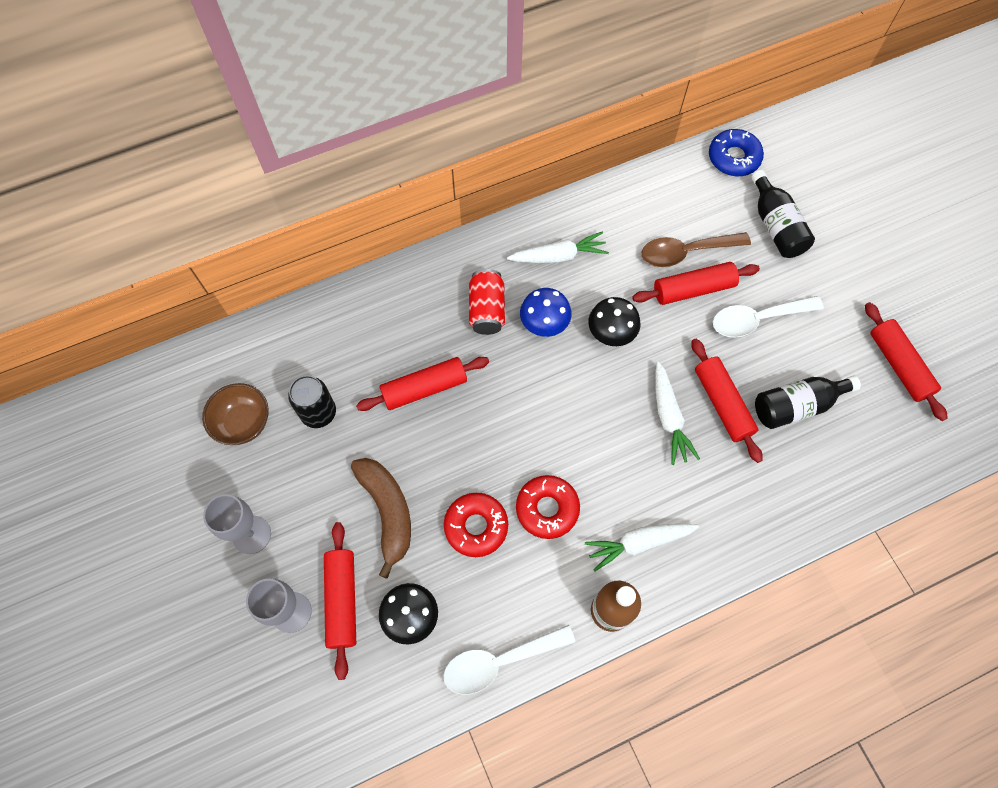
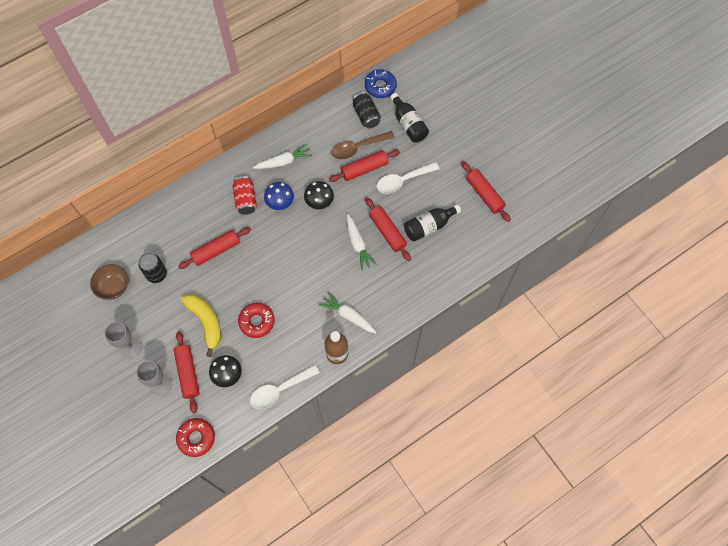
camera: 10 degrees left, 0 degrees up
(387, 512) = (205, 322): brown banana -> yellow banana
(547, 509) = (295, 305): red donut -> red donut (196, 438)
(638, 543) = (348, 315): white carrot -> white carrot turned 60 degrees clockwise
(705, 201) = (366, 116): none -> black can

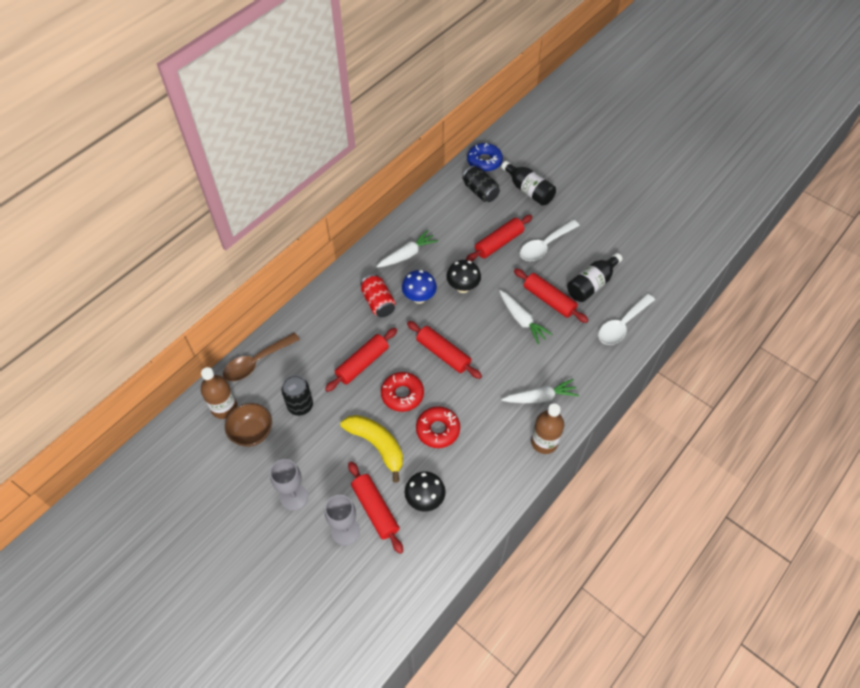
camera: 15 degrees left, 10 degrees down
(98, 261) = (224, 408): none -> brown bottle
(196, 438) = (411, 584): red donut -> red donut (402, 394)
(279, 390) = (493, 500): white spoon -> white spoon (622, 325)
(348, 315) = (540, 397): white carrot -> white carrot turned 150 degrees clockwise
(358, 148) = (483, 224): brown spoon -> brown spoon (256, 362)
(484, 194) = (636, 240): red rolling pin -> red rolling pin (443, 354)

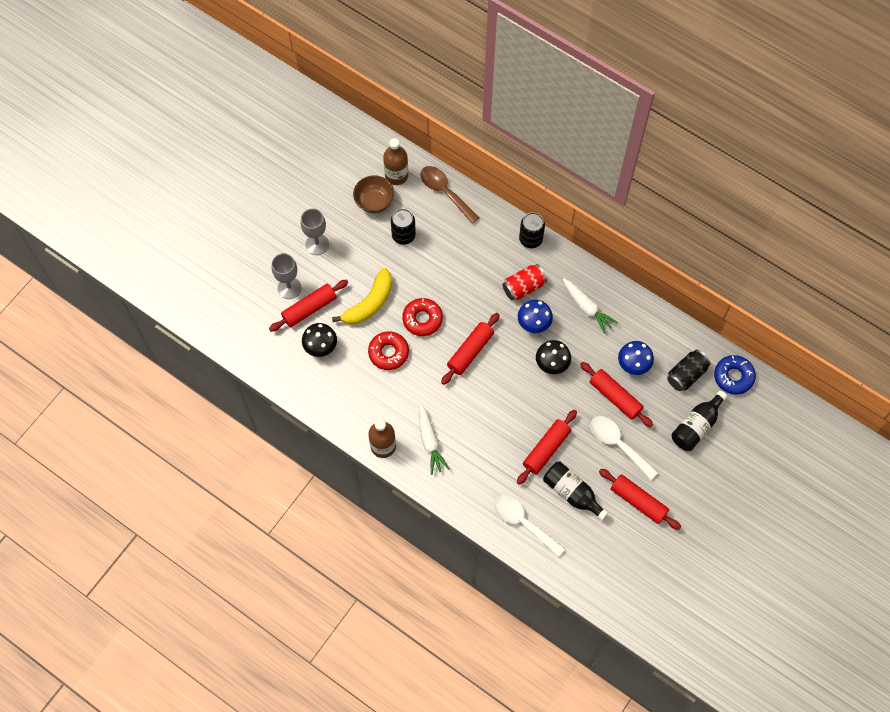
camera: 85 degrees right, 10 degrees up
(326, 292) = (530, 239): none -> black can
(362, 363) = (452, 281): red rolling pin -> red rolling pin (638, 501)
(468, 227) = (633, 365): none -> blue mushroom
(522, 320) = (517, 423): white carrot -> none

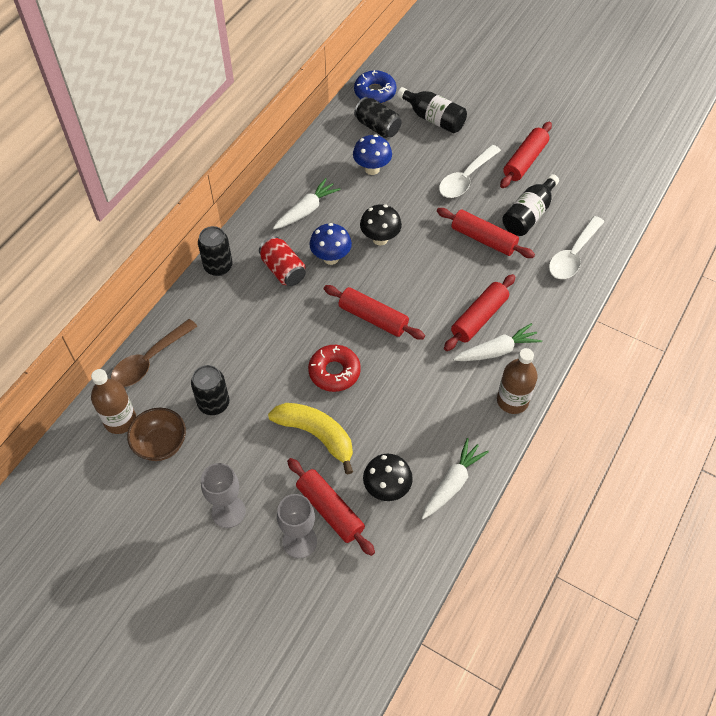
camera: 95 degrees left, 10 degrees down
(319, 392) = (452, 483): none -> white carrot
(388, 353) = (385, 406): red donut -> none
(615, 397) = (411, 183): red rolling pin -> red rolling pin (479, 318)

